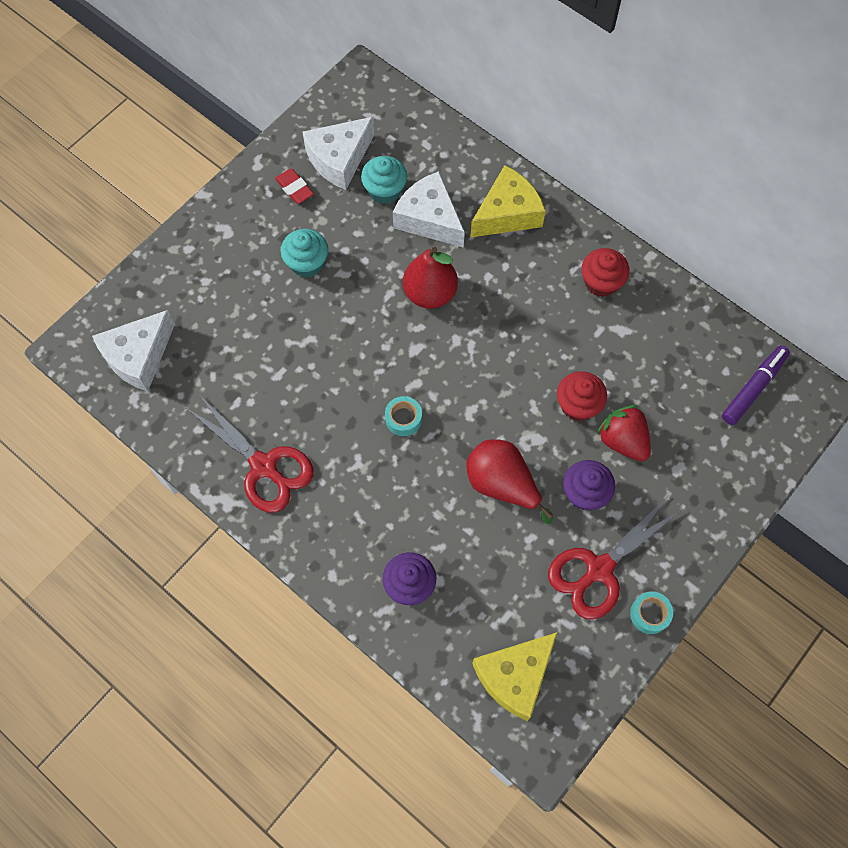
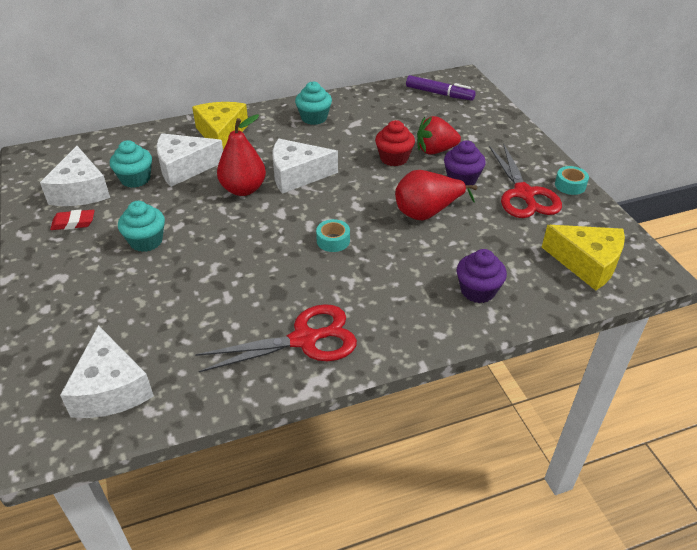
camera: 60 degrees left, 25 degrees down
(484, 327) = (297, 175): none -> white cheese
(515, 676) = (587, 263): yellow cheese -> yellow cheese turned 45 degrees counterclockwise
(601, 282) = (314, 118): red cupcake -> turquoise cupcake
(753, 388) = (439, 93): purple marker -> purple marker turned 135 degrees clockwise

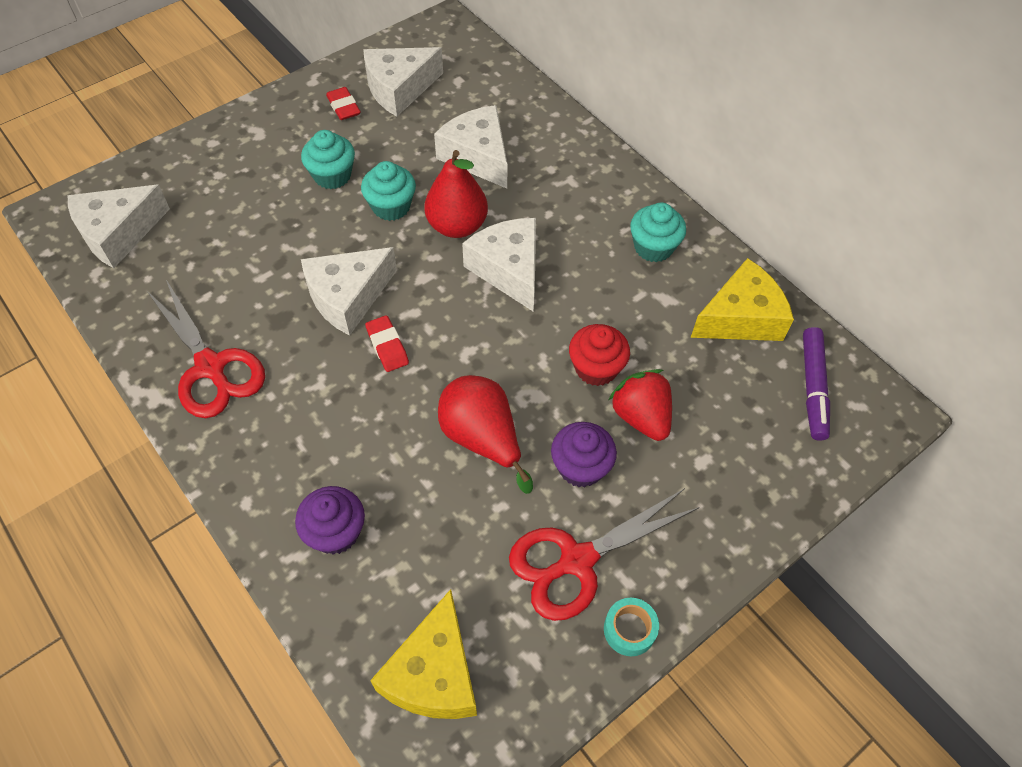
camera: 70 degrees right, 15 degrees up
(135, 179) = (438, 123): turquoise cupcake -> turquoise cupcake (391, 206)
(221, 134) = (564, 165): yellow cheese -> yellow cheese (740, 317)
(277, 252) = (348, 297): none -> white cheese
(333, 241) = (387, 346): turquoise tape -> red eraser

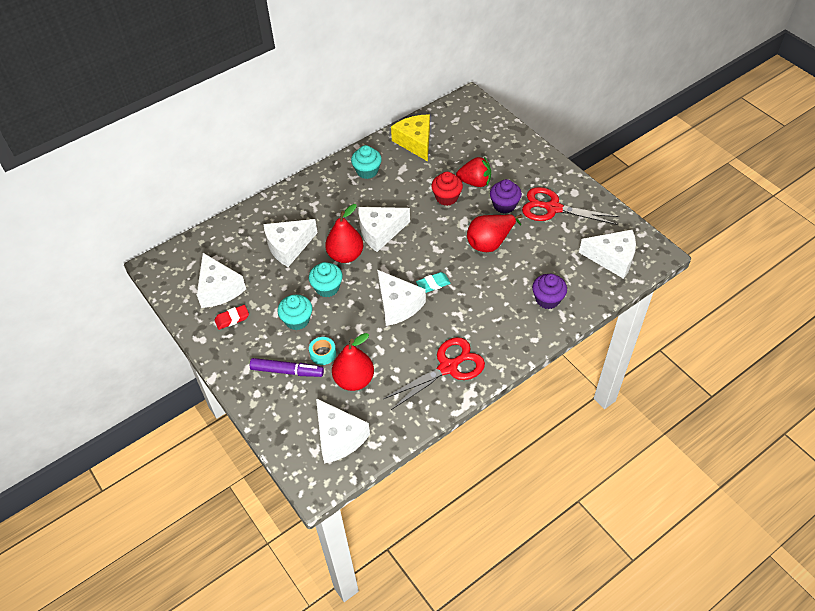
camera: 85 degrees left, 5 degrees down
(212, 246) = (354, 380): none -> red pear
(387, 346) = (433, 284): red eraser -> turquoise eraser
(434, 673) = (612, 258): yellow cheese -> white cheese
(577, 560) = (553, 208): red scissors -> red scissors turned 135 degrees clockwise
(629, 629) = (583, 192): turquoise tape -> turquoise tape (323, 353)
(641, 416) = (475, 182): red strawberry -> red strawberry turned 150 degrees counterclockwise
(813, 387) = (456, 121): purple marker -> purple marker (287, 371)

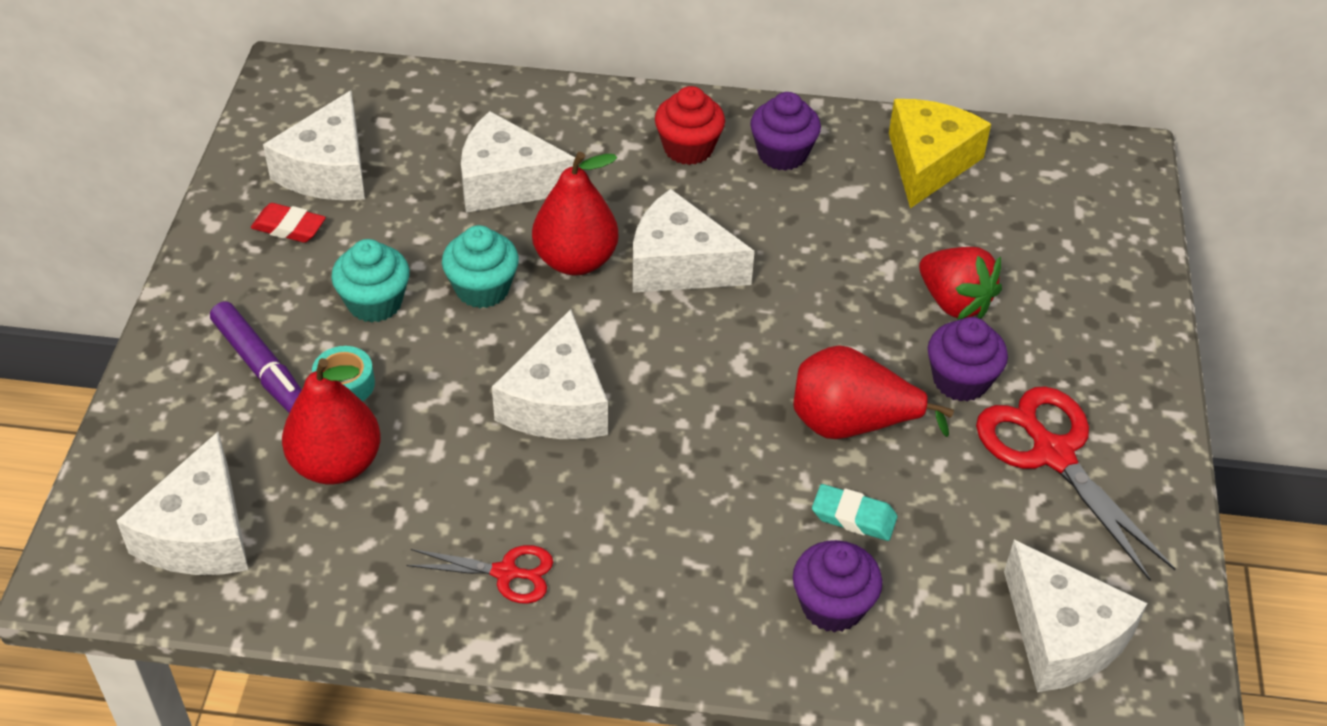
camera: 40 degrees right, 5 degrees down
(367, 171) = (782, 154): turquoise cupcake -> purple cupcake
(433, 284) = (658, 416): turquoise eraser -> turquoise eraser (853, 517)
(446, 197) = (868, 291): red cupcake -> red cupcake (688, 148)
(448, 367) = (505, 573): red scissors -> red scissors, size x0.55

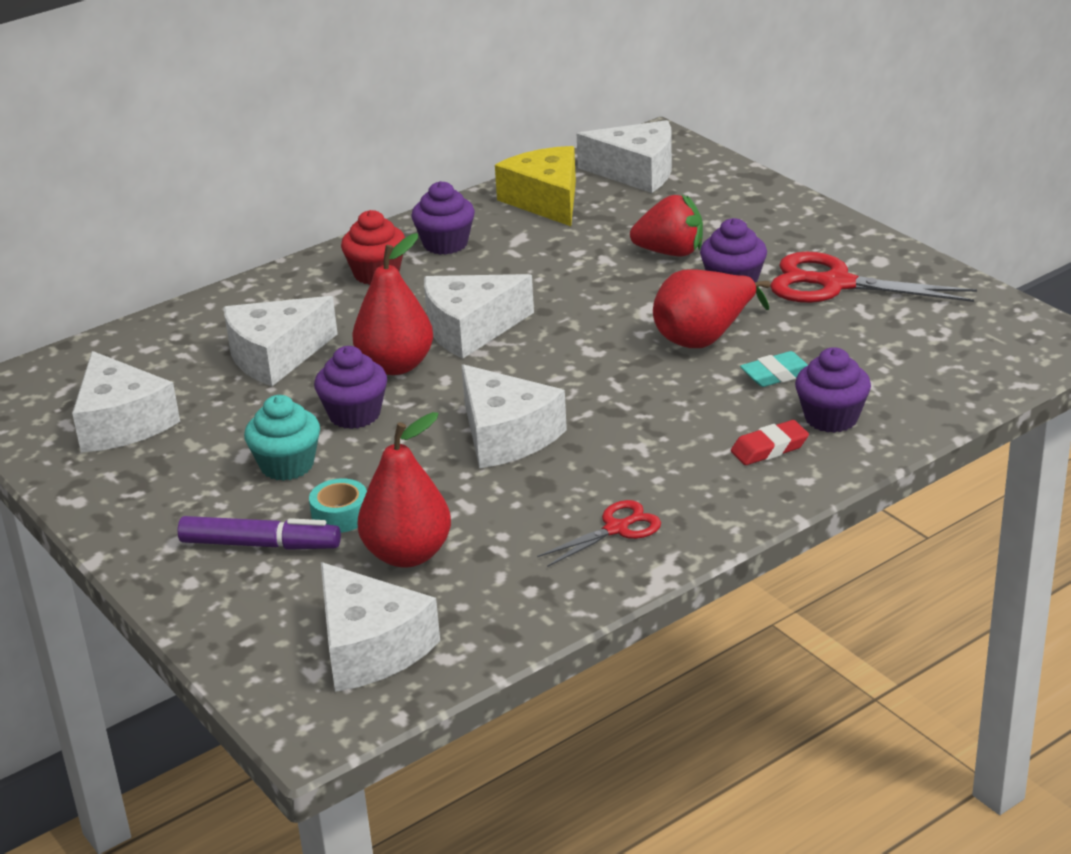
camera: 40 degrees left, 15 degrees down
(289, 227) = (146, 467): red eraser -> red eraser (769, 448)
(482, 289) = (354, 414): turquoise cupcake -> purple cupcake
(1062, 636) = (967, 352): white cheese -> white cheese (636, 172)

